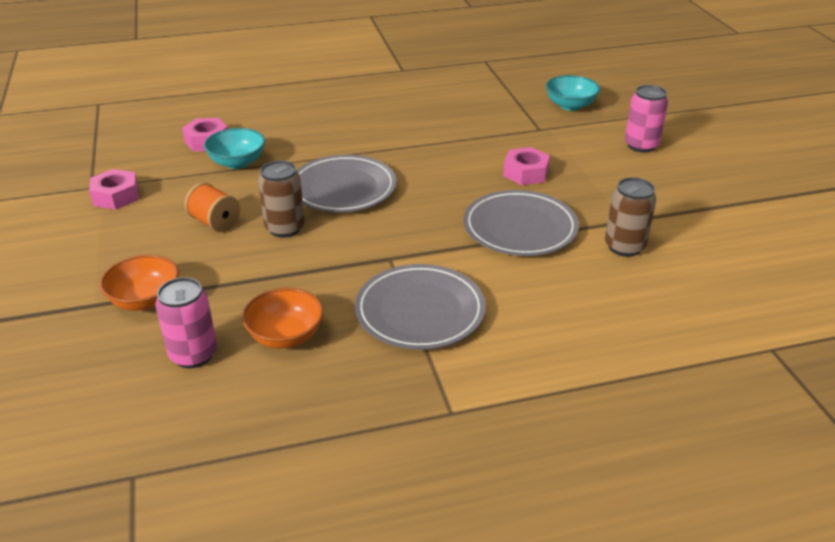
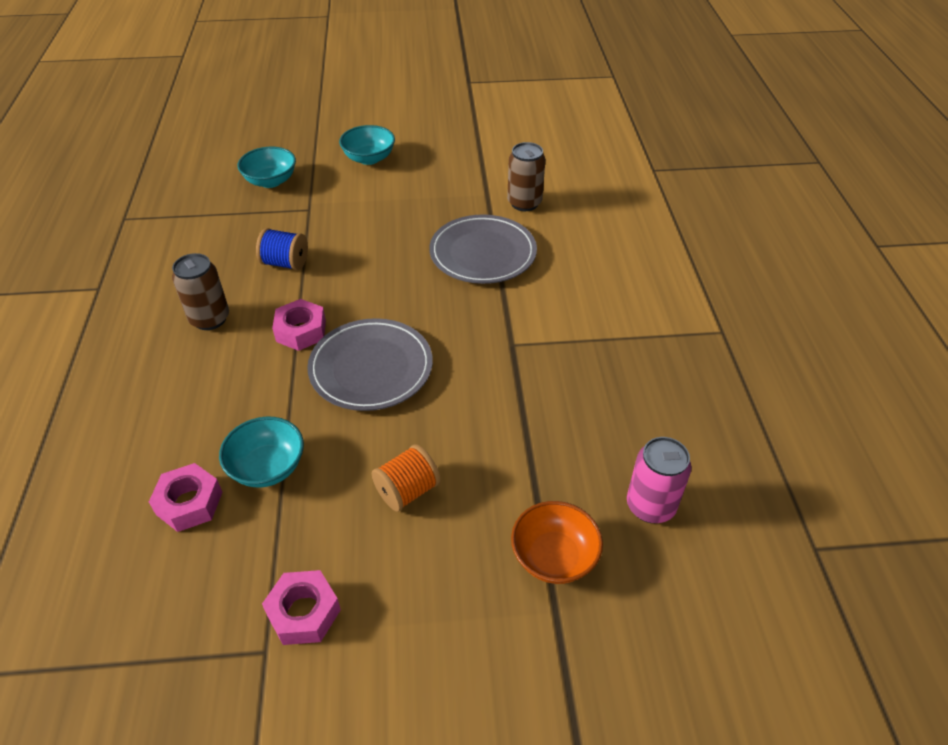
camera: 80 degrees left, 10 degrees up
(285, 228) = (438, 423): brown can -> brown can (210, 319)
(285, 336) = (625, 430): orange bowl -> none
(420, 311) = (597, 334): grey plate -> none
(460, 131) = (285, 263): none -> blue spool
(525, 173) = (389, 233): pink nut -> pink nut (301, 331)
(641, 145) = (369, 158): pink can -> turquoise bowl

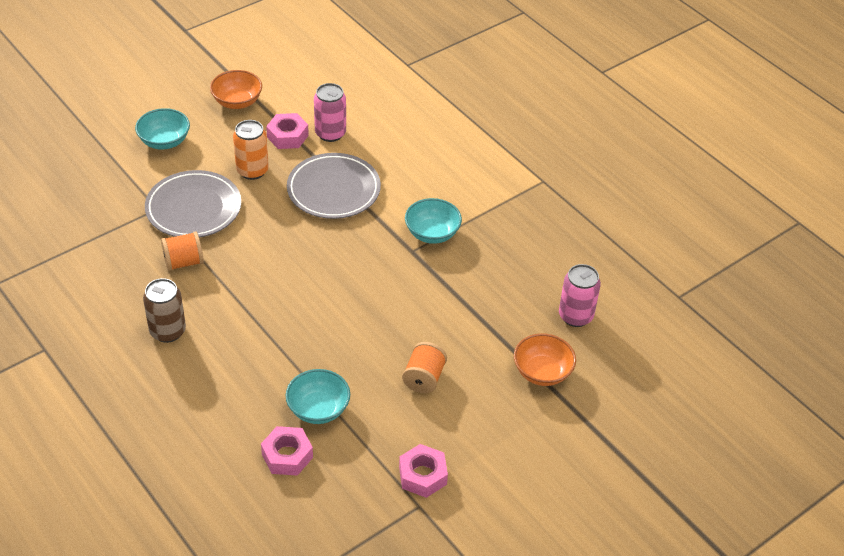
camera: 35 degrees left, 0 degrees up
(270, 181) = (96, 196): turquoise bowl -> turquoise bowl (432, 233)
(285, 263) = (184, 262): blue spool -> orange spool
(301, 331) = (250, 308): pink nut -> pink nut (287, 136)
(371, 368) = (327, 312): grey plate -> grey plate (193, 208)
(421, 209) = (252, 171): none -> orange can
(461, 148) = (237, 102): none -> orange bowl
(524, 203) = (330, 133): brown can -> pink can

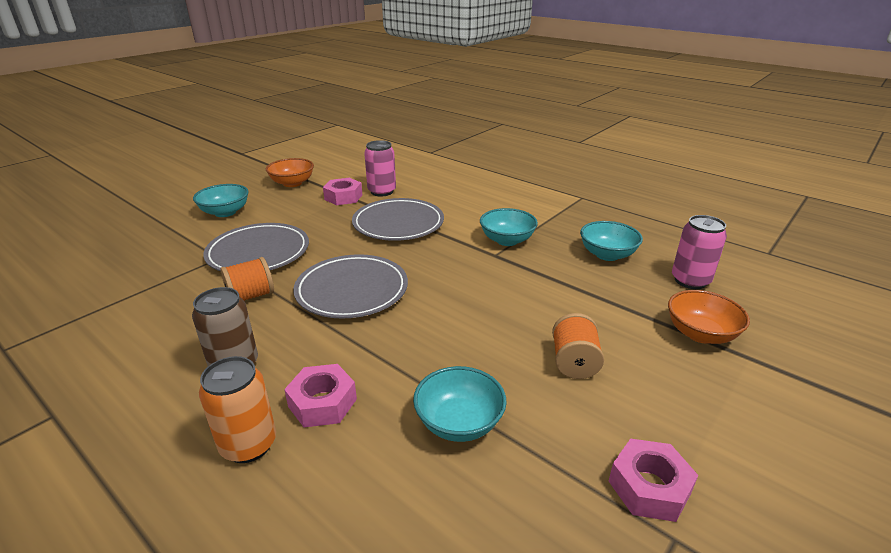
camera: 10 degrees left, 15 degrees down
(252, 171) = (315, 221): orange can -> orange can (248, 445)
(270, 271) = (352, 290): none -> grey plate
(287, 456) = (438, 499): pink nut -> pink nut (322, 403)
(519, 270) = (607, 254): none -> turquoise bowl

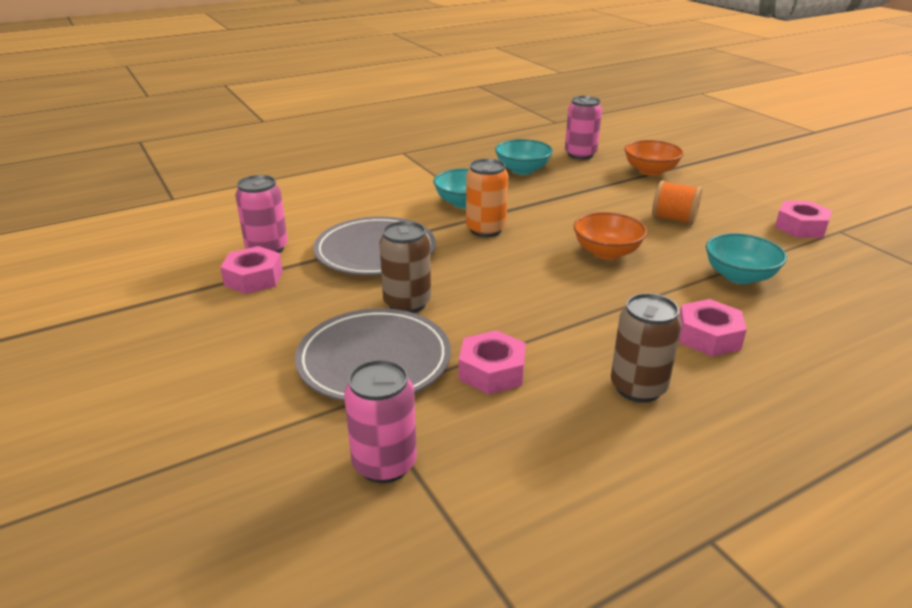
camera: 70 degrees left, 0 degrees up
(156, 277) = (384, 464): none -> pink can
(225, 212) = (194, 389): turquoise bowl -> none
(248, 445) = (763, 382): orange can -> orange can (485, 230)
(251, 296) = (492, 371): orange spool -> pink nut
(292, 183) = (146, 316): orange bowl -> orange bowl (606, 252)
(331, 249) = (407, 303): none -> brown can
(352, 290) = (516, 300): grey plate -> none

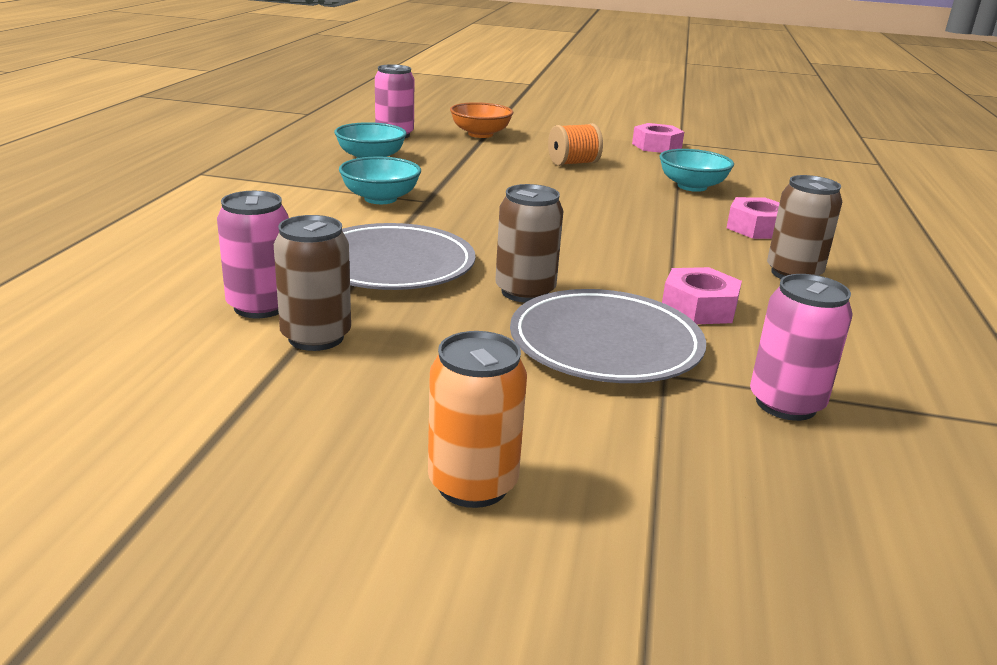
camera: 50 degrees left, 5 degrees down
(253, 278) = (316, 337): pink nut -> brown can
(485, 230) = (452, 213): orange can -> orange can (472, 484)
(606, 252) = (582, 199): orange bowl -> none

